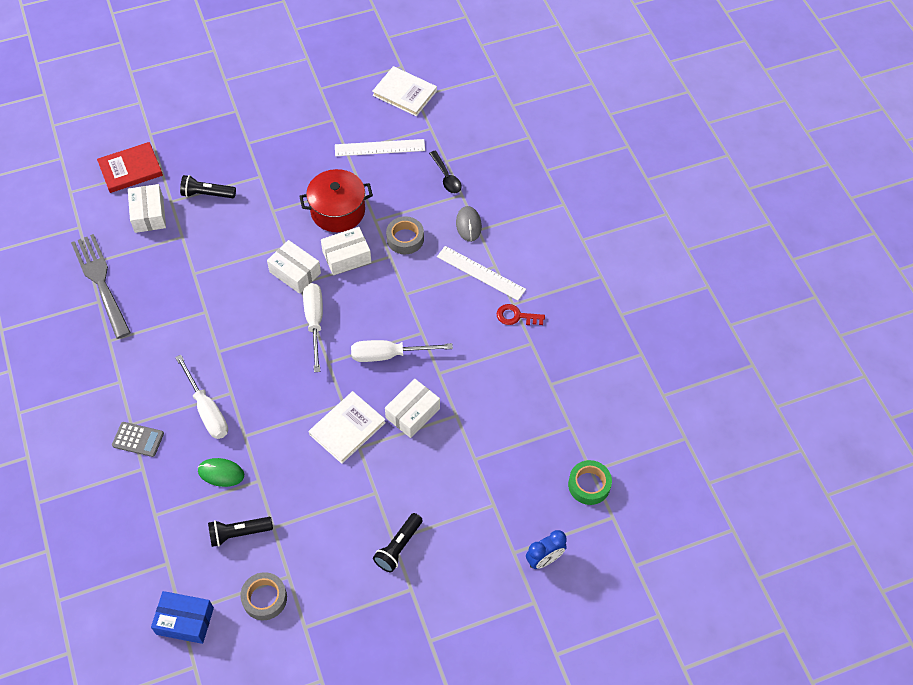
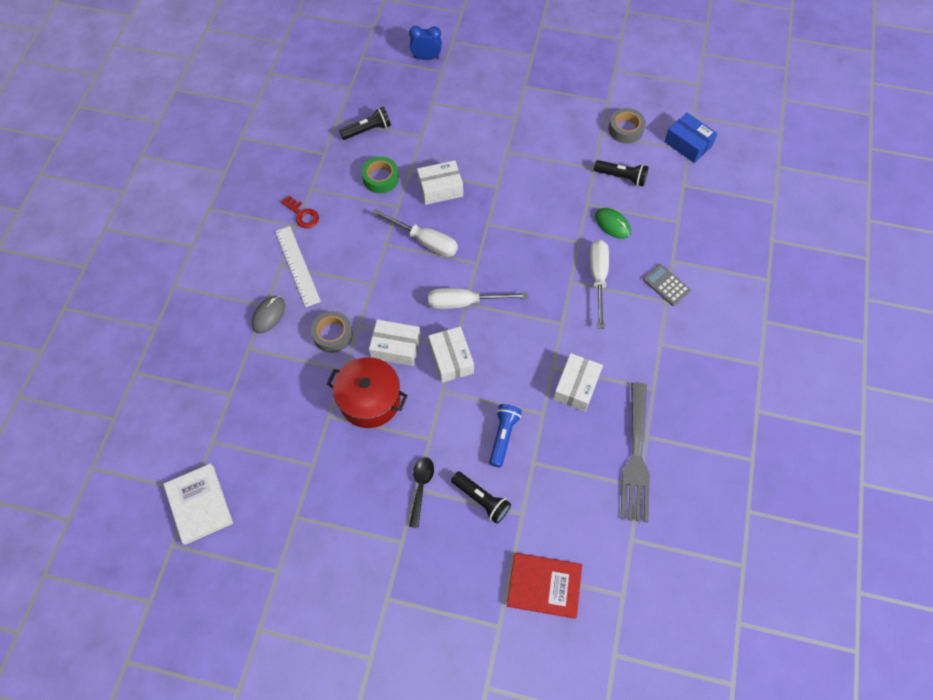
camera: 145 degrees left, 5 degrees up
(149, 214) = (553, 510): white box -> white box (576, 386)
(216, 241) = (503, 436): none -> blue flashlight
(314, 322) = (465, 302): white screwdriver -> white screwdriver turned 60 degrees clockwise
(347, 428) = (497, 204): white book -> none
(380, 148) = (278, 449): white ruler -> none
(398, 547) = (515, 112): black flashlight -> black flashlight (367, 130)
(446, 177) = (245, 375): black spoon -> black spoon (421, 487)
(589, 485) = (359, 80): green tape -> green tape (381, 178)

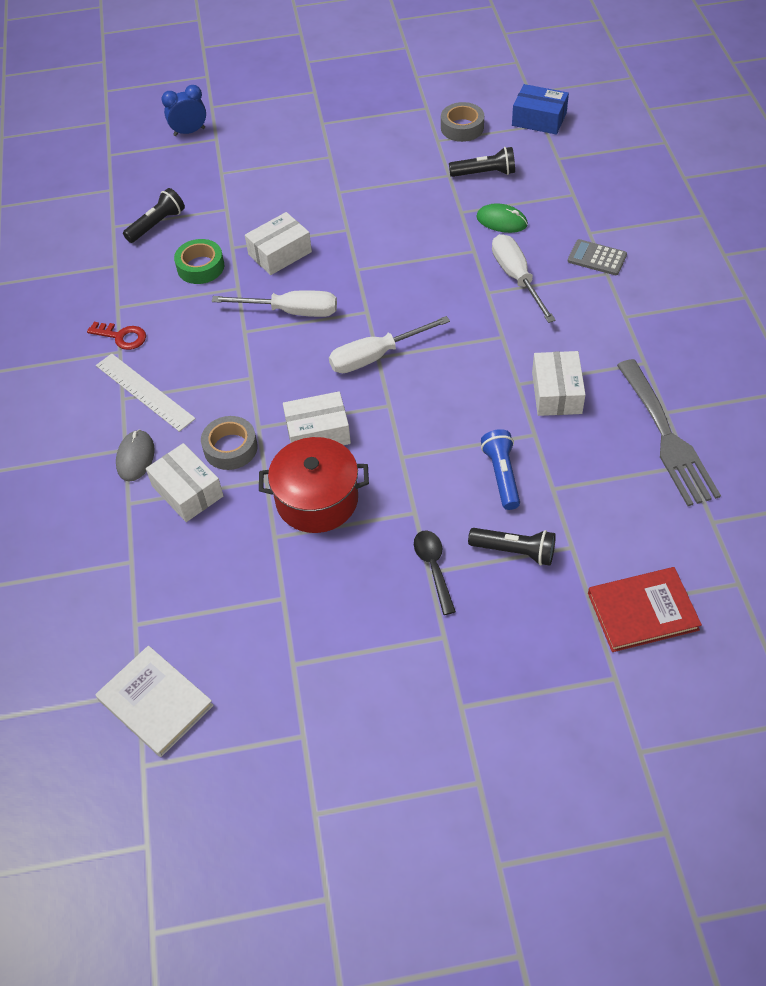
camera: 20 degrees left, 10 degrees down
(451, 359) = (393, 419): white box -> white box (187, 491)

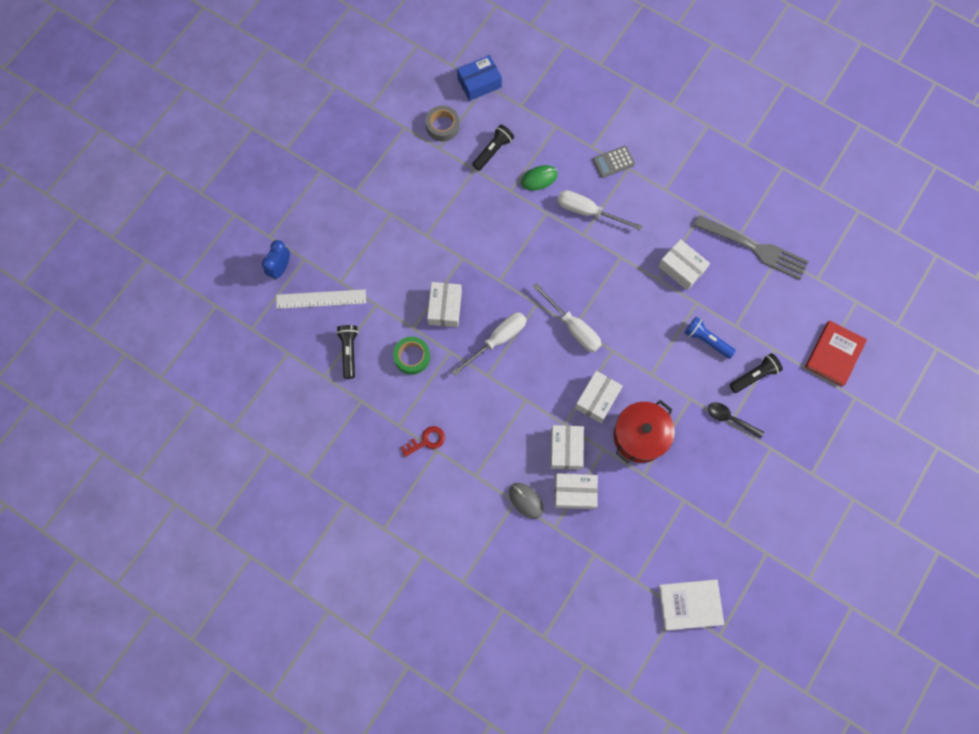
camera: 50 degrees left, 20 degrees up
(144, 392) = (482, 461): white ruler -> white ruler (321, 299)
(230, 448) = (566, 449): grey tape -> white box
(376, 356) = (573, 327): white screwdriver -> white screwdriver turned 60 degrees counterclockwise

